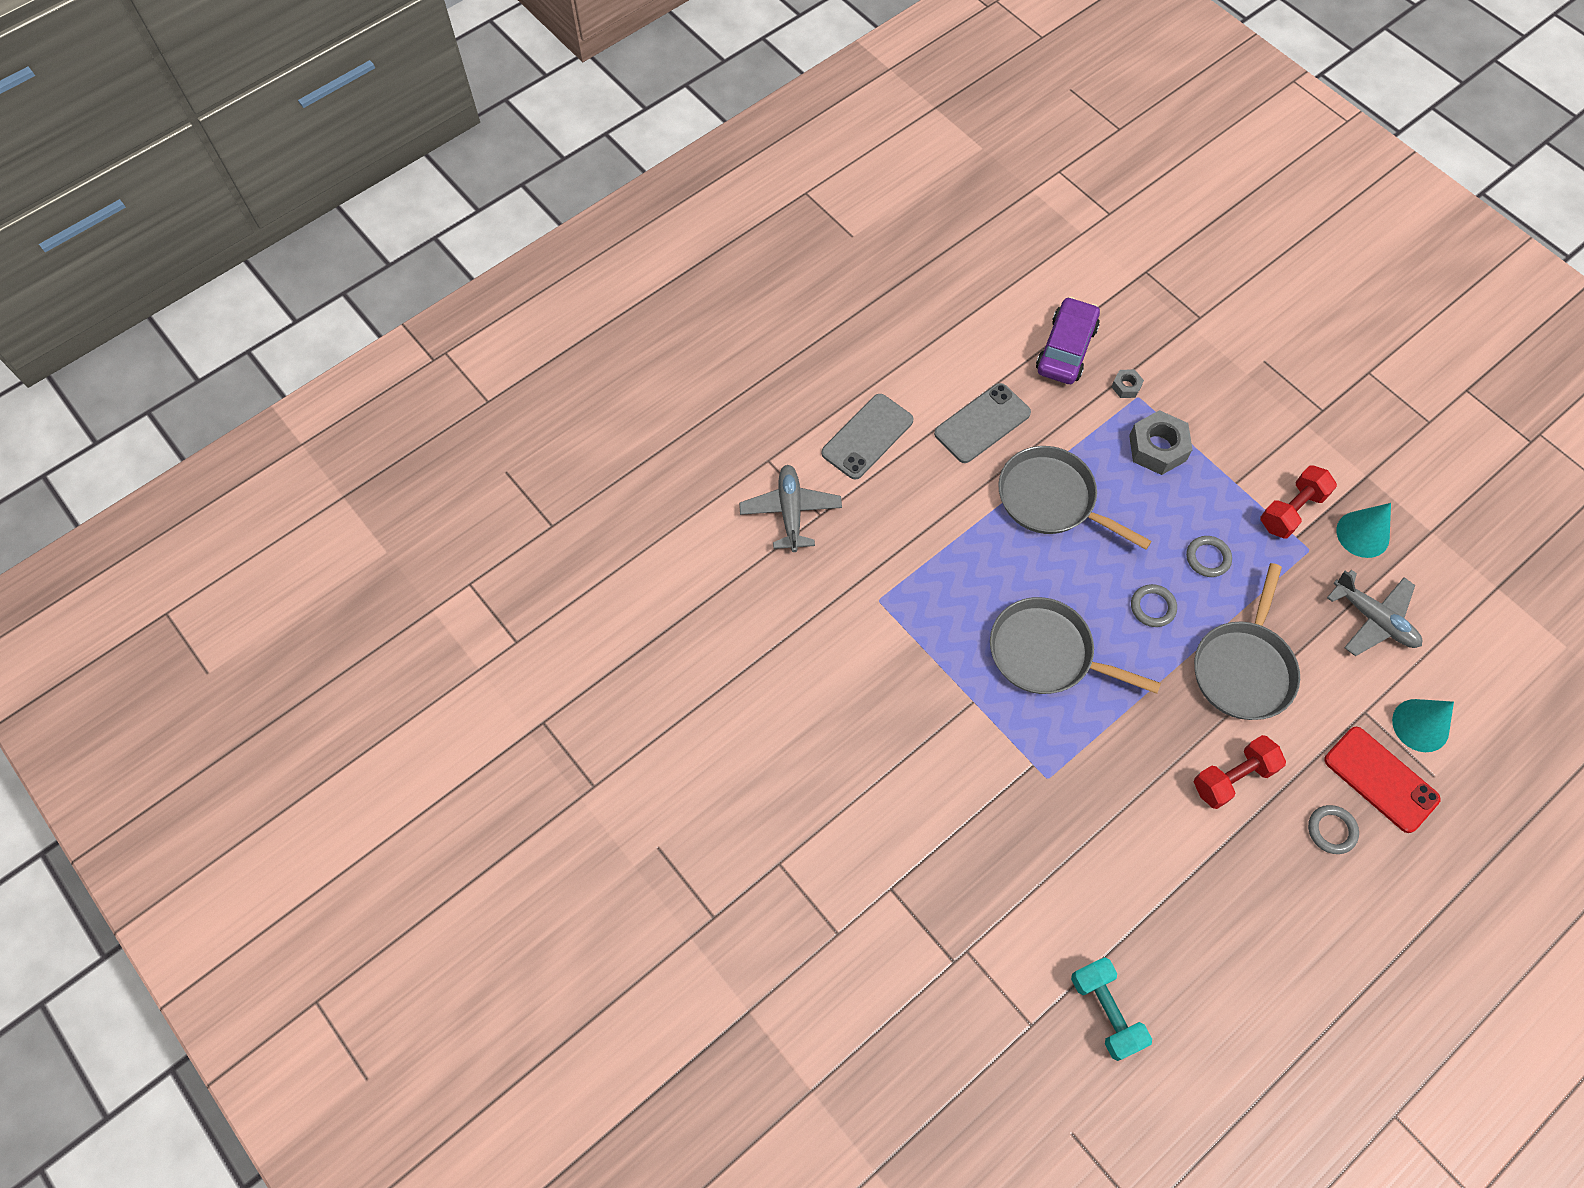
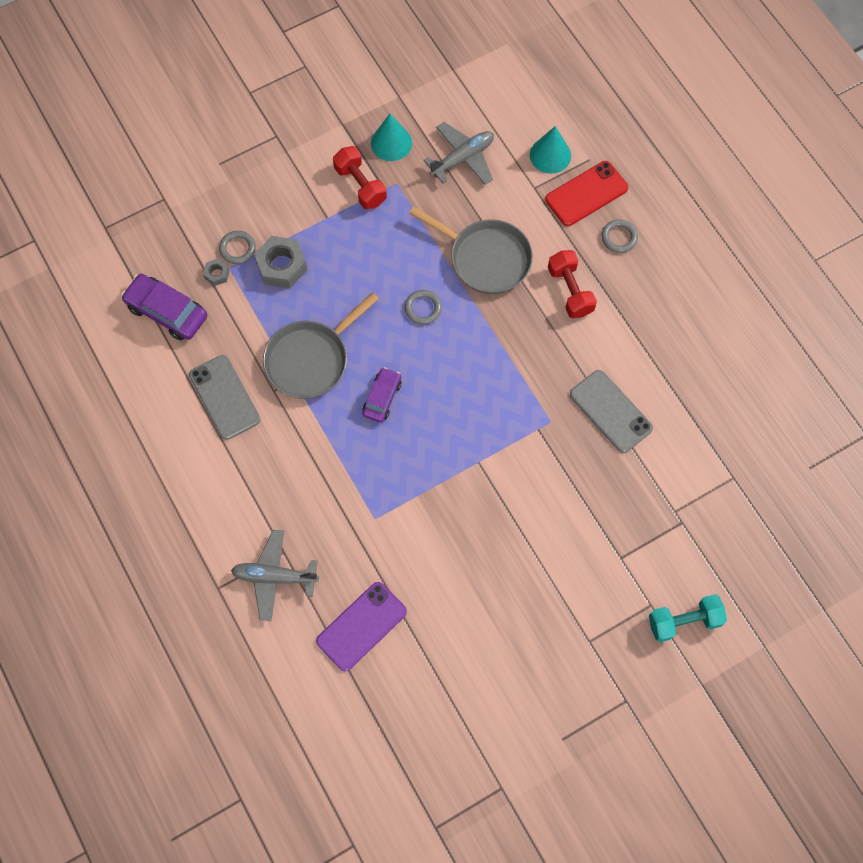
camera: 80 degrees left, 5 degrees up
(752, 608) = (361, 626): none -> purple phone
(867, 437) = (214, 496): grey phone -> grey phone (610, 411)
(1025, 582) = (382, 398): none -> purple car
(1046, 653) = (447, 397): grey pan -> none
(1105, 1011) = (728, 424): turquoise dumbbell -> turquoise dumbbell (684, 621)
(1207, 558) = (389, 257): grey ring -> grey ring (237, 249)

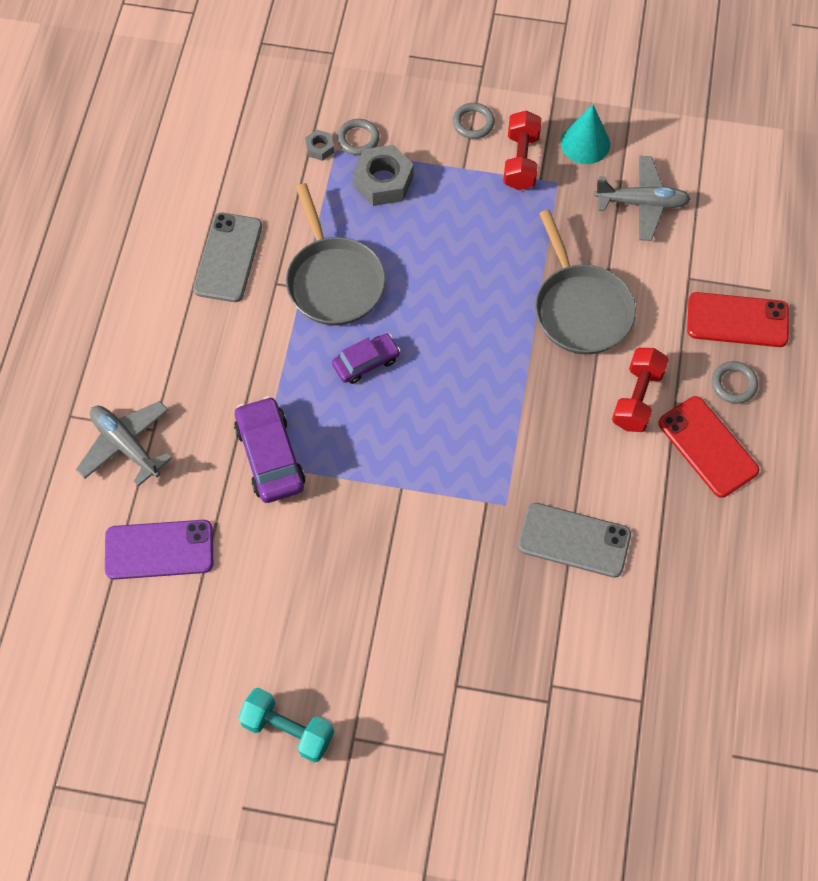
camera: 40 degrees right, 5 degrees down
(167, 311) = (247, 149): purple car -> purple car (270, 456)
(311, 359) = (333, 281): grey pan -> grey pan turned 105 degrees counterclockwise
(423, 308) = (478, 311): grey ring -> grey ring (473, 123)
(550, 155) = (733, 259): turquoise cone -> none
(610, 411) = (574, 540): grey phone -> grey phone turned 75 degrees counterclockwise
(637, 290) = (707, 447): none -> red phone
(684, 621) = (463, 798): turquoise dumbbell -> turquoise dumbbell (288, 730)

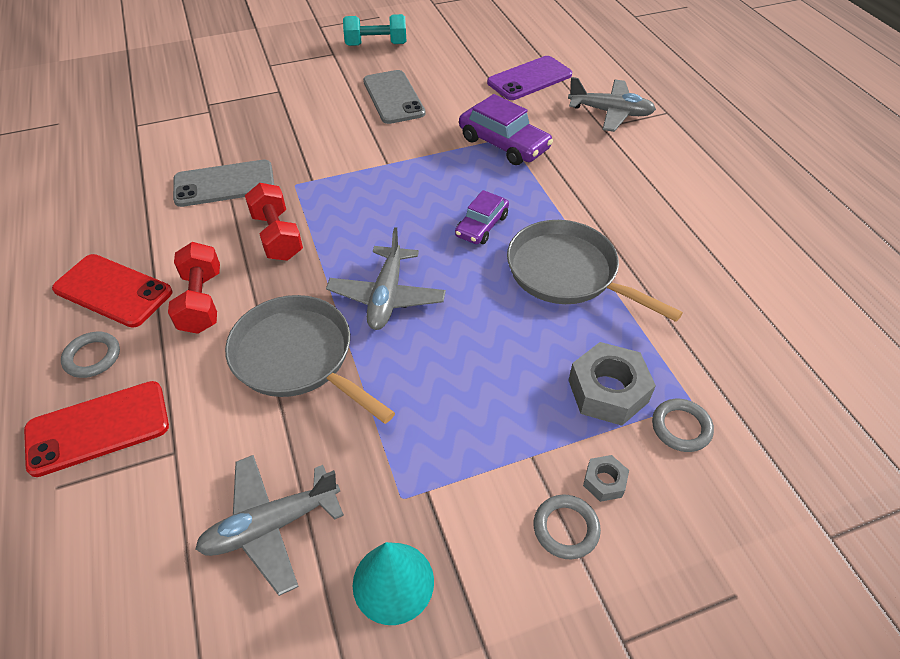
camera: 150 degrees right, 15 degrees down
(228, 257) = (678, 250): grey phone -> grey phone (393, 97)
(320, 148) = (710, 394): grey nut -> grey nut (604, 481)
(488, 330) = (387, 296): none -> grey plane
(521, 161) = (466, 504): red dumbbell -> red dumbbell (277, 236)

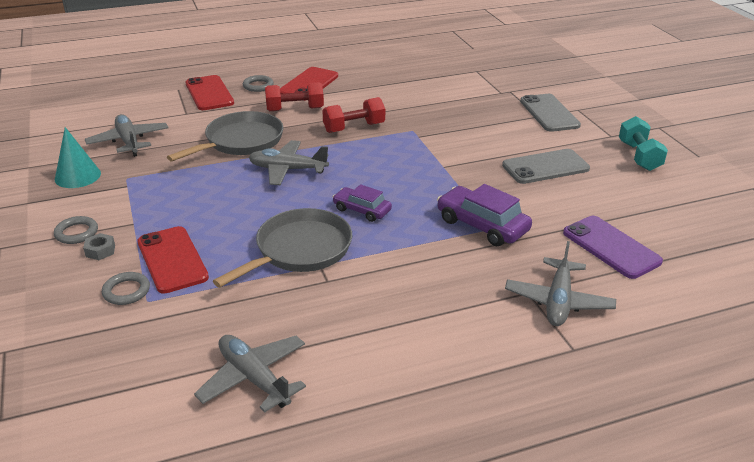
camera: 90 degrees right, 15 degrees down
(224, 184) = (411, 106): grey phone -> grey phone (549, 113)
(503, 144) = (482, 225): purple car -> purple car turned 90 degrees clockwise
(608, 391) = (172, 260): grey nut -> red phone
(774, 292) = (254, 378): none -> grey plane

